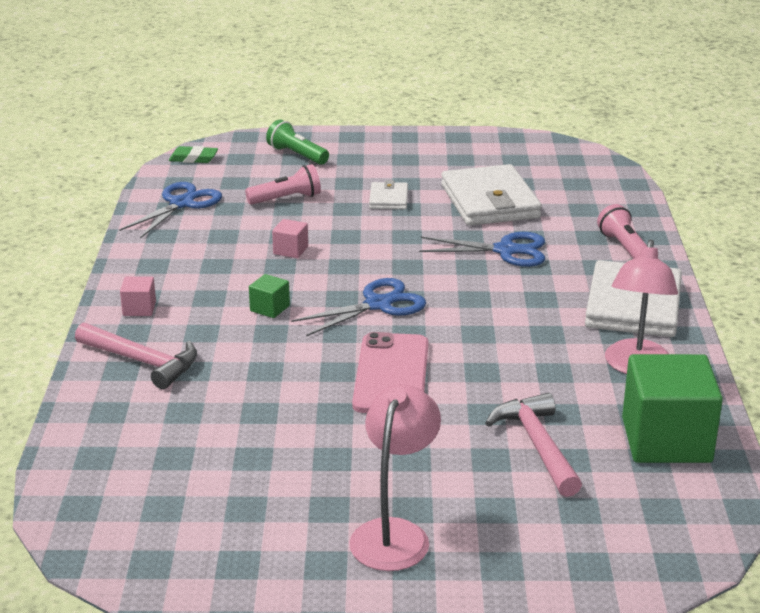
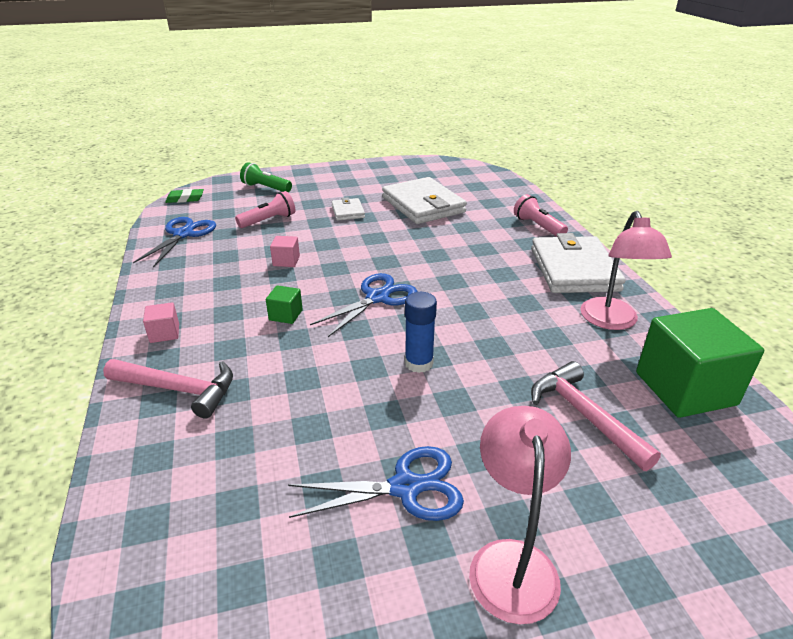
camera: 15 degrees left, 5 degrees up
(391, 375) = (419, 363): pink phone -> blue glue stick
(506, 250) = (455, 239): blue scissors -> blue scissors (406, 487)

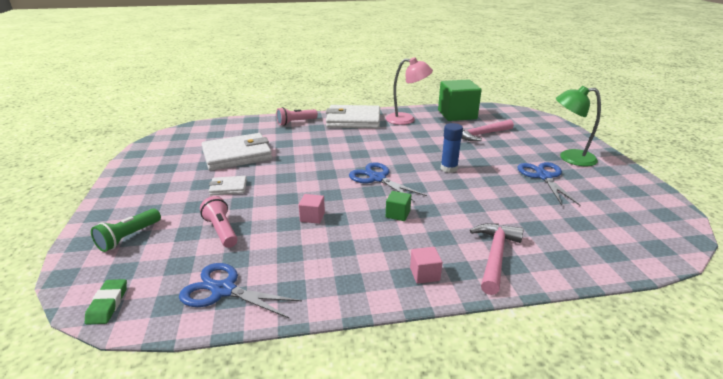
camera: 85 degrees left, 5 degrees down
(511, 561) = (569, 158): pink lamp -> green lamp

